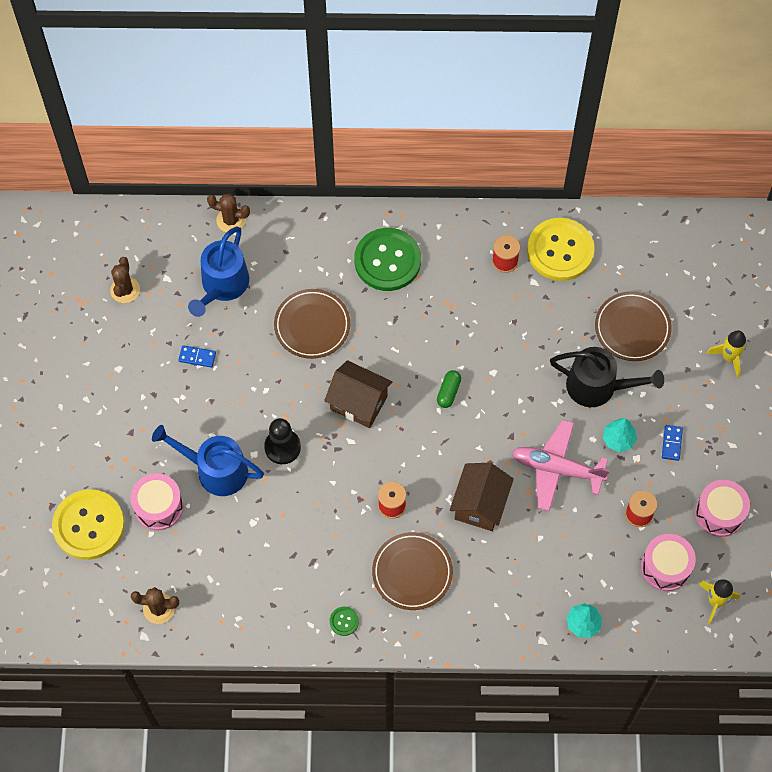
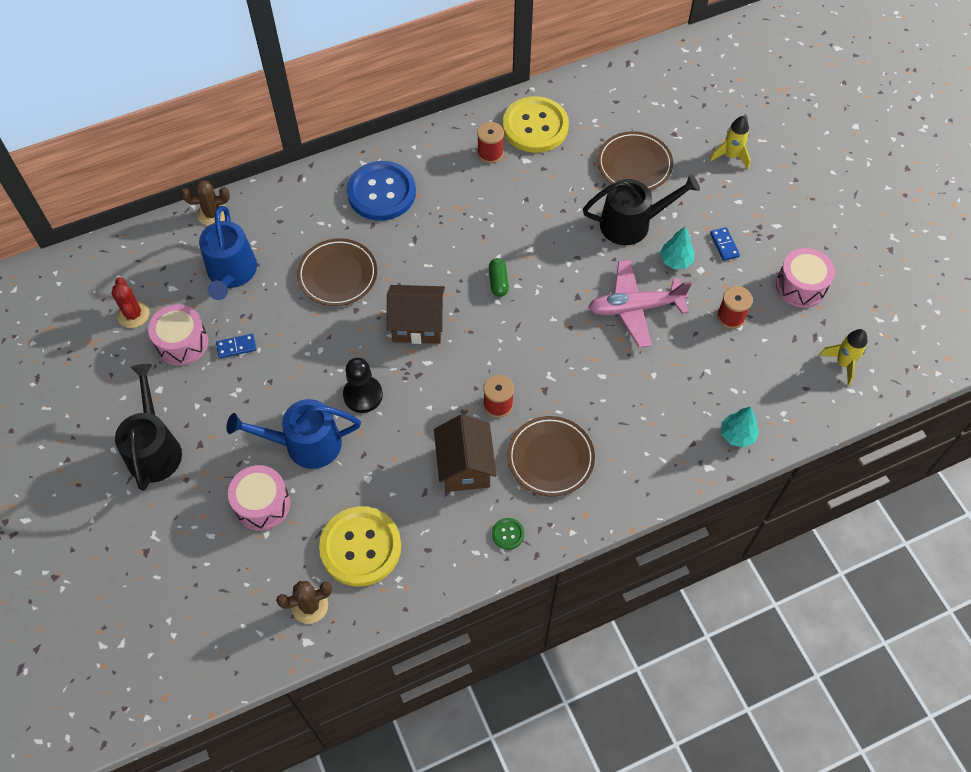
camera: 25 degrees left, 5 degrees down
(88, 525) = (195, 554): yellow button -> yellow button (360, 547)
(93, 420) = (154, 449): none -> black watering can
(125, 290) = (133, 314): brown cactus -> red cactus
(387, 260) = (381, 192): green button -> blue button
(480, 504) = (581, 368): brown house -> brown house (465, 466)
(665, 567) = (781, 352): pink drum -> pink drum (182, 343)

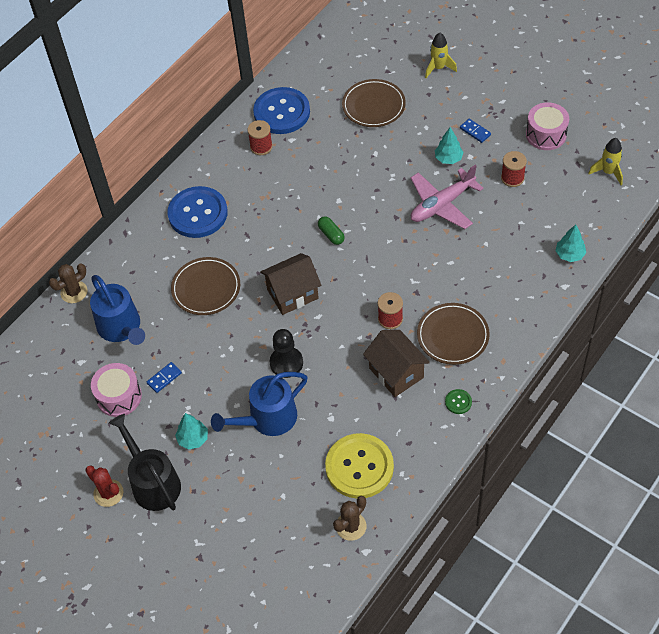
camera: 25 degrees left, 5 degrees down
(133, 314) = (64, 396): red cactus -> red cactus (108, 493)
(221, 425) = (193, 439): none -> turquoise tree
(262, 504) = (265, 477): pink drum -> none
(535, 126) = (282, 112): yellow button -> blue button
(631, 224) = (400, 148): black watering can -> none

